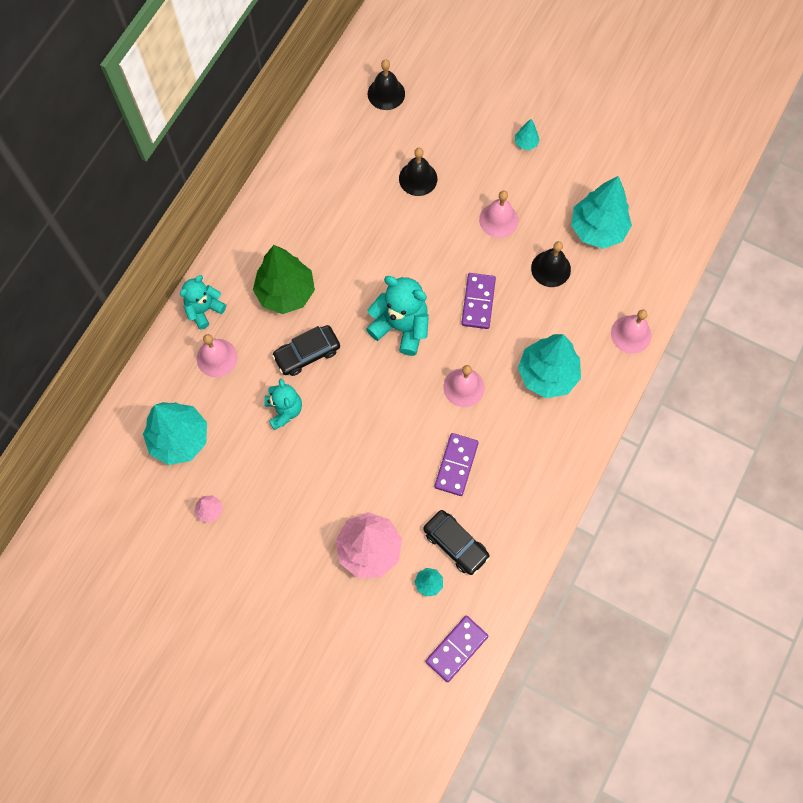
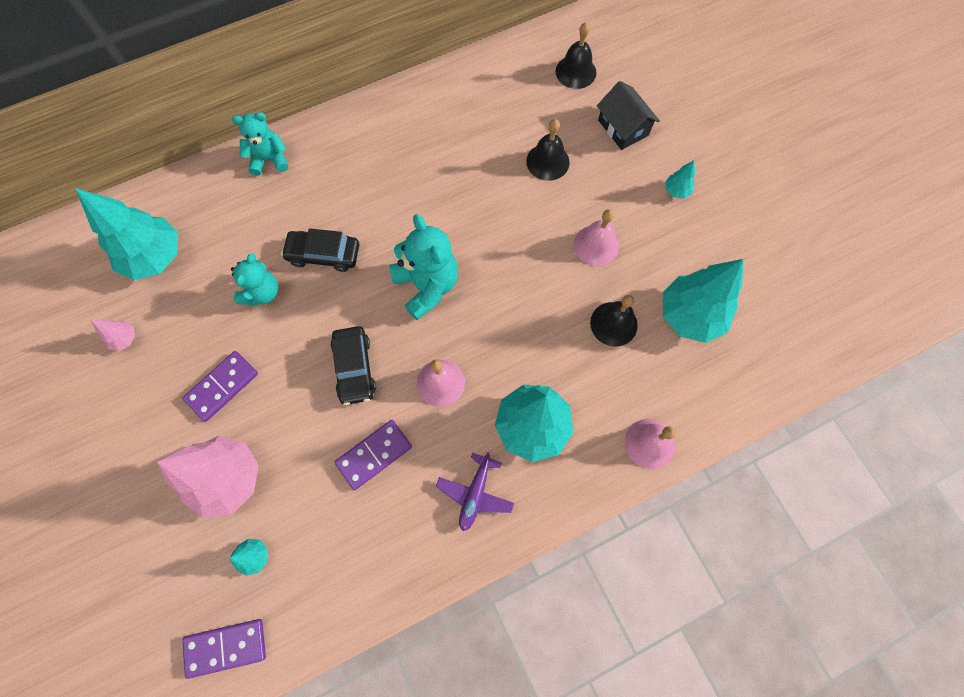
camera: 35 degrees right, 0 degrees up
(217, 358) = (245, 207): pink bell -> none
(286, 293) = (349, 189): green tree -> none
(453, 117) = (623, 128): none -> black house
(455, 544) = (311, 535): black car -> black car (354, 368)
(478, 302) = (517, 310): purple domino -> purple domino (222, 387)
(543, 443) = (475, 493): none -> purple plane

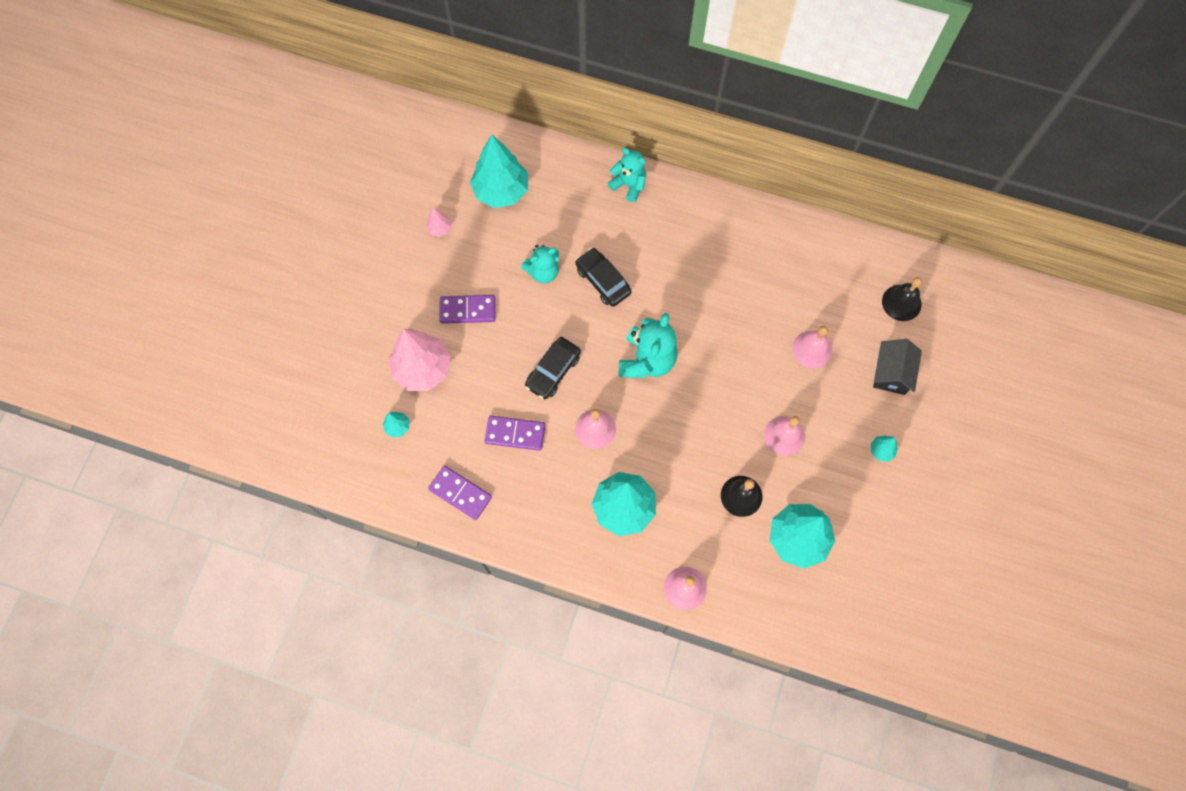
camera: 45 degrees right, 0 degrees up
(226, 647) = (340, 461): purple domino -> purple domino (460, 493)
(475, 493) = (550, 513): purple plane -> none
(547, 161) = (812, 349): black bell -> pink bell

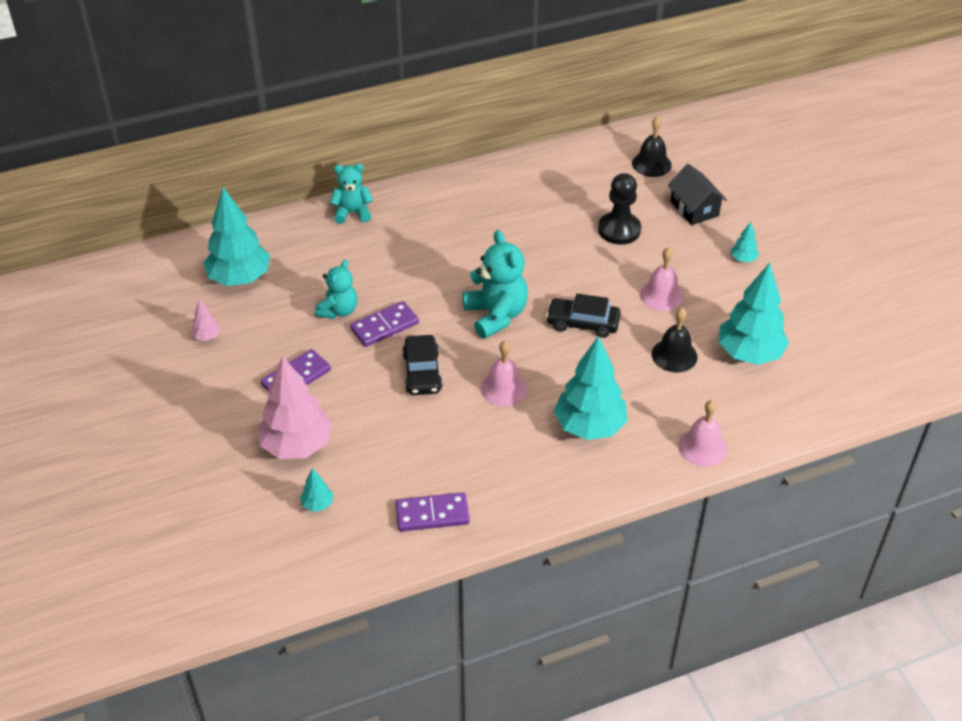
camera: 40 degrees left, 25 degrees down
(515, 434) = (436, 437): purple domino -> purple domino (384, 326)
(603, 281) = (399, 286): black car -> black car (583, 323)
(812, 349) = (619, 230): pink bell -> black pawn

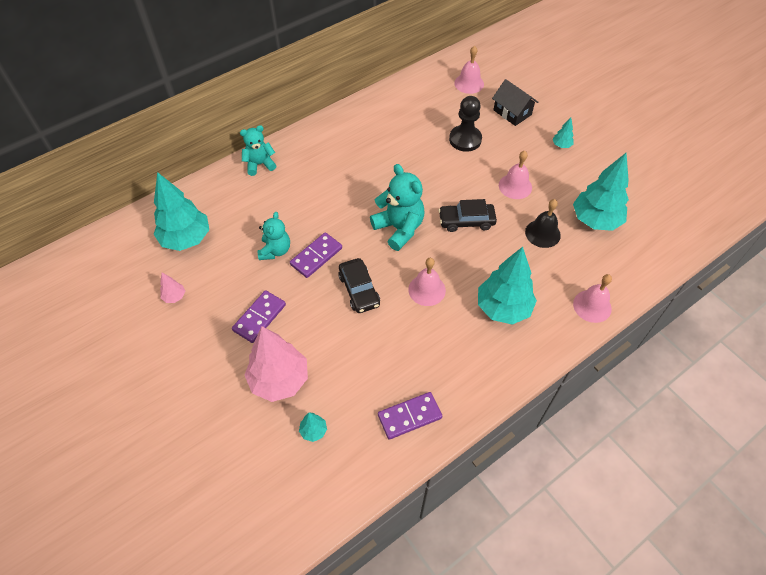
camera: 15 degrees left, 10 degrees up
(651, 164) = (469, 83): black bell -> pink bell

